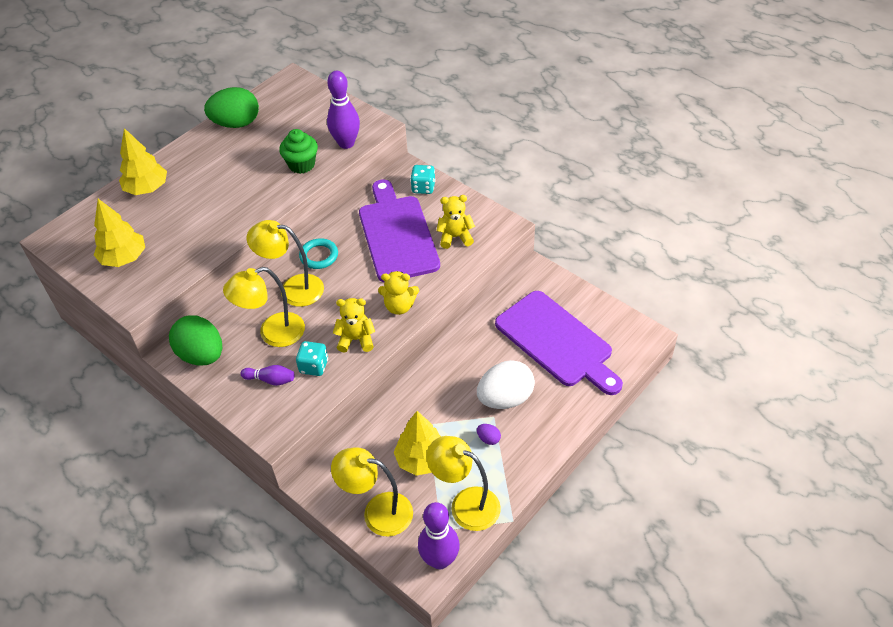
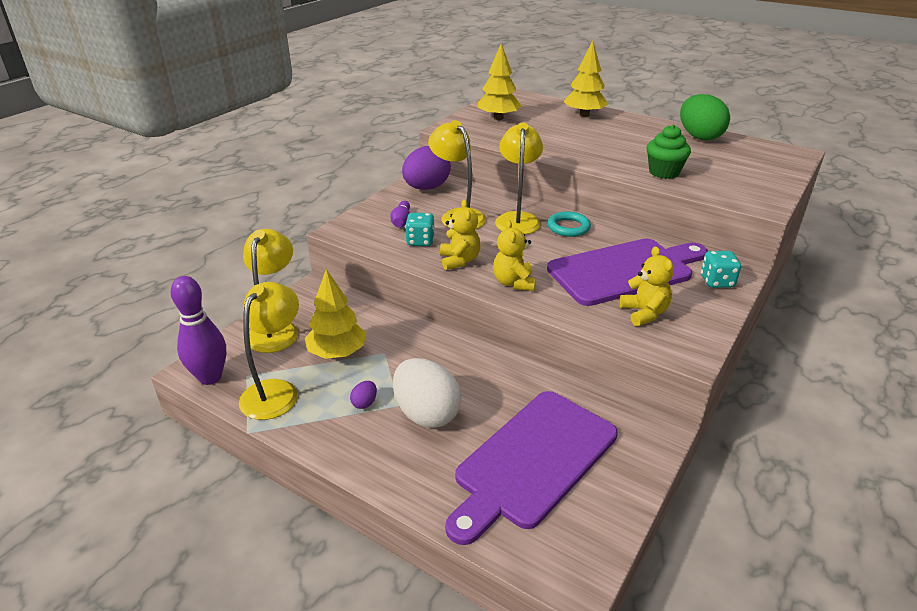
camera: 80 degrees right, 15 degrees down
(201, 355) = (426, 188): green egg -> purple egg
(346, 143) = (717, 191): purple bowling pin -> none

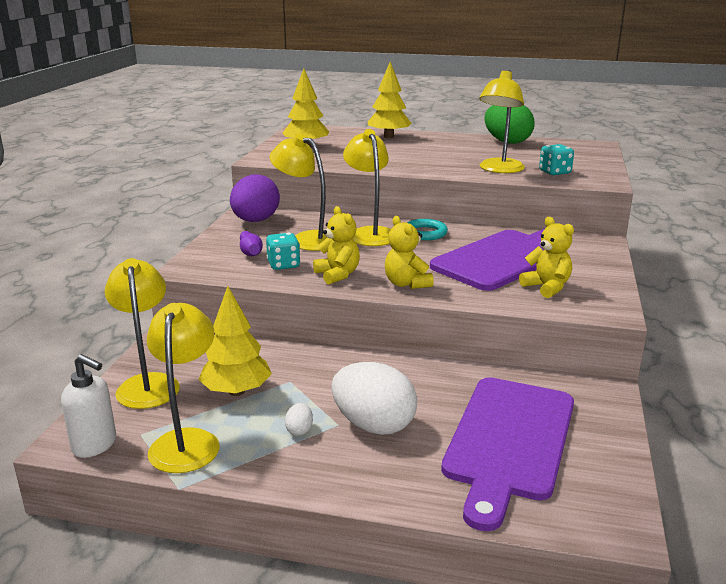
camera: 20 degrees left, 10 degrees down
(210, 377) = (95, 445): purple bowling pin -> white soap dispenser
(364, 403) = (299, 430): purple egg -> white egg
(664, 172) = (499, 170): green cupcake -> yellow lamp
(717, 281) = (590, 254): turquoise dice -> turquoise dice (554, 172)

